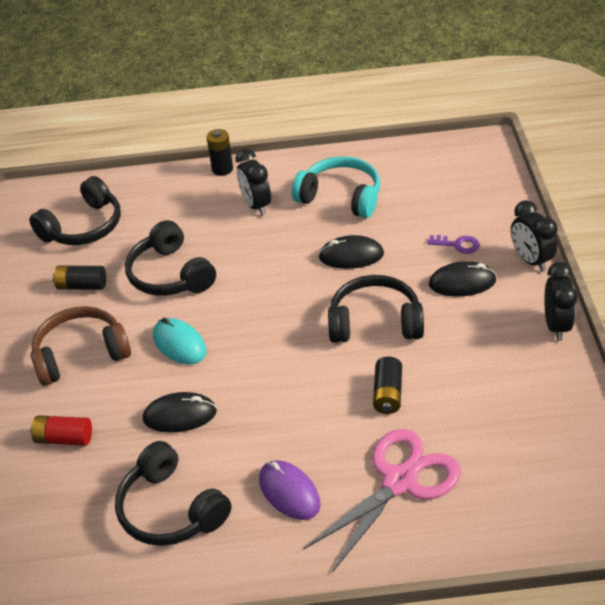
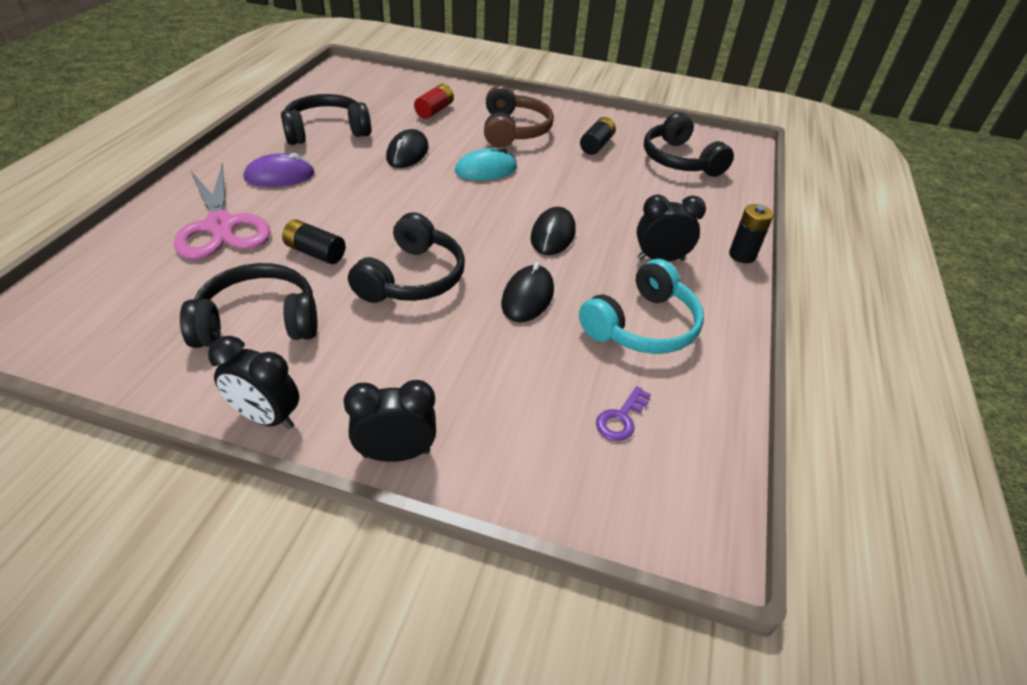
camera: 105 degrees right, 0 degrees up
(170, 275) = (580, 185): black headphones -> black headphones (259, 321)
(458, 245) = (482, 393): purple key -> purple key (621, 418)
(462, 282) = (413, 366): black mouse -> black mouse (553, 235)

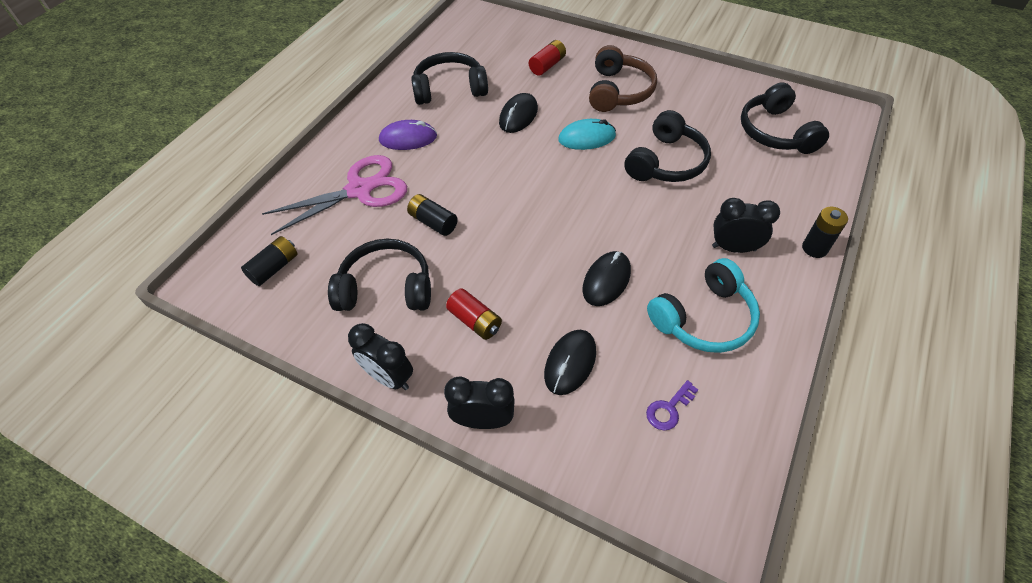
camera: 15 degrees right, 10 degrees up
(221, 226) = (359, 190): pink scissors -> pink scissors turned 105 degrees counterclockwise
(375, 348) = (475, 321): none -> red battery
(412, 278) = (510, 253): black headphones -> black headphones (666, 162)
(553, 235) = (638, 215): black mouse -> black mouse (570, 363)
(596, 145) = (695, 111): black battery -> black battery (274, 268)

